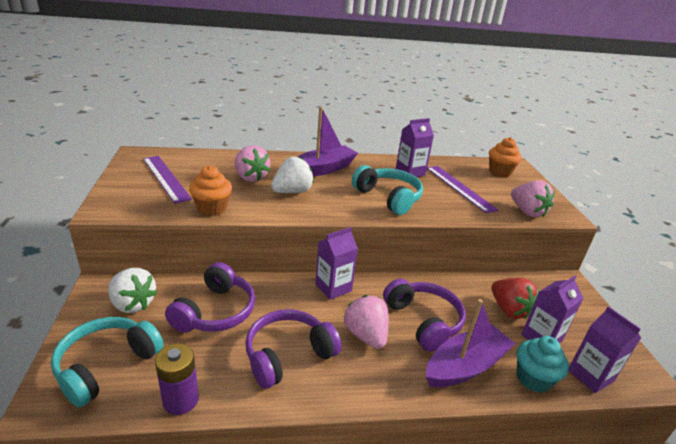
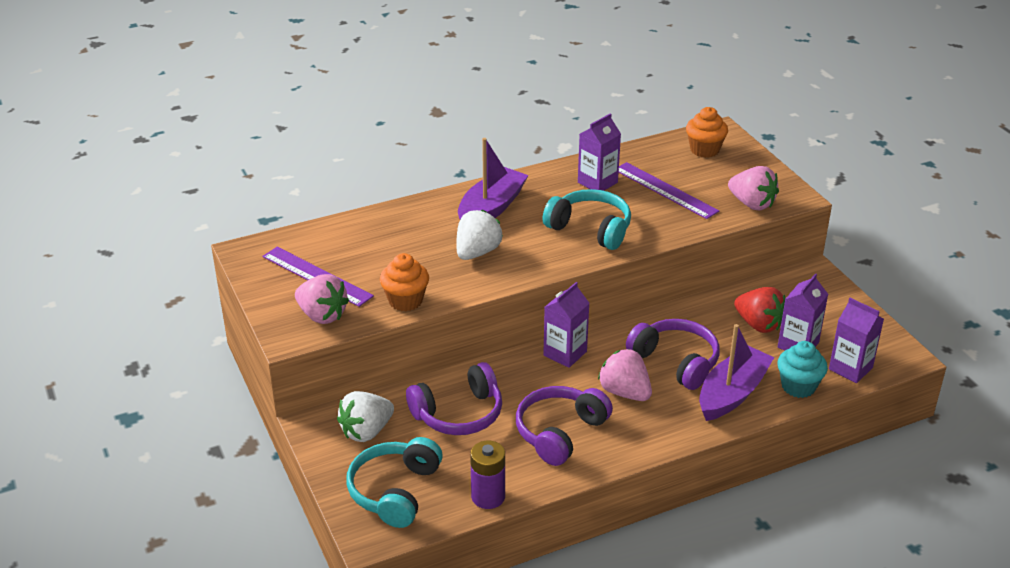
camera: 15 degrees left, 5 degrees up
(133, 304) = (366, 431): white strawberry -> white strawberry turned 120 degrees clockwise
(215, 311) = (459, 414): purple headphones -> purple headphones turned 60 degrees clockwise
(250, 177) = (414, 246): pink strawberry -> pink strawberry (322, 315)

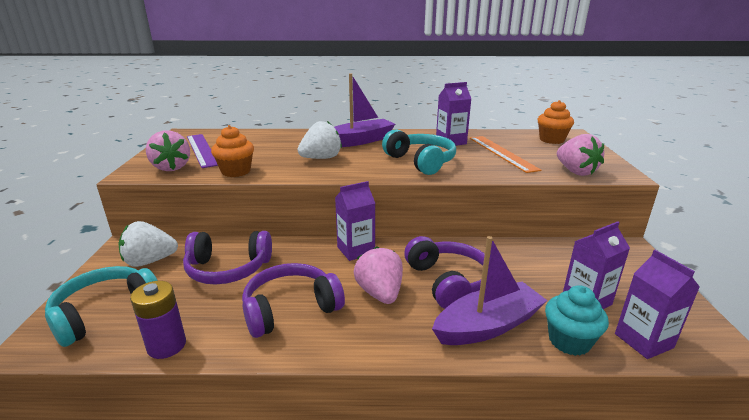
camera: 25 degrees right, 10 degrees down
(665, 190) = (502, 153): purple ruler -> orange ruler
(758, 324) = (551, 273): red strawberry -> none

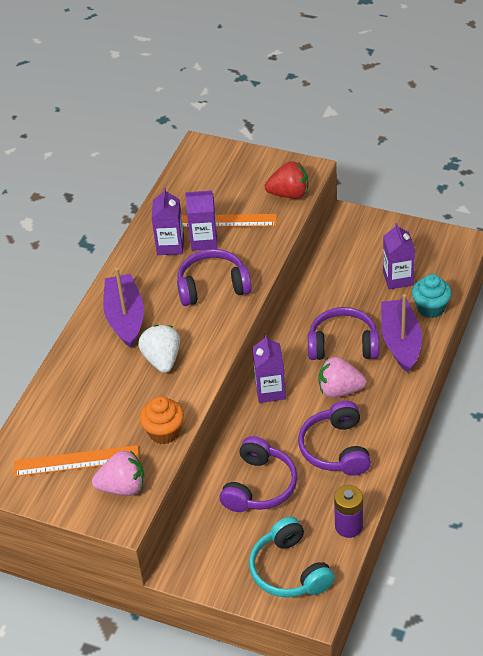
camera: 65 degrees left, 20 degrees up
(150, 261) = (218, 546): white strawberry -> none
(202, 150) = (76, 461): purple ruler -> orange ruler
(421, 161) = (212, 286): turquoise headphones -> purple headphones
(551, 140) = (208, 170): orange cupcake -> none
(575, 171) = (289, 194): pink strawberry -> red strawberry
(643, 341) = (444, 273): purple carton -> purple carton (204, 241)

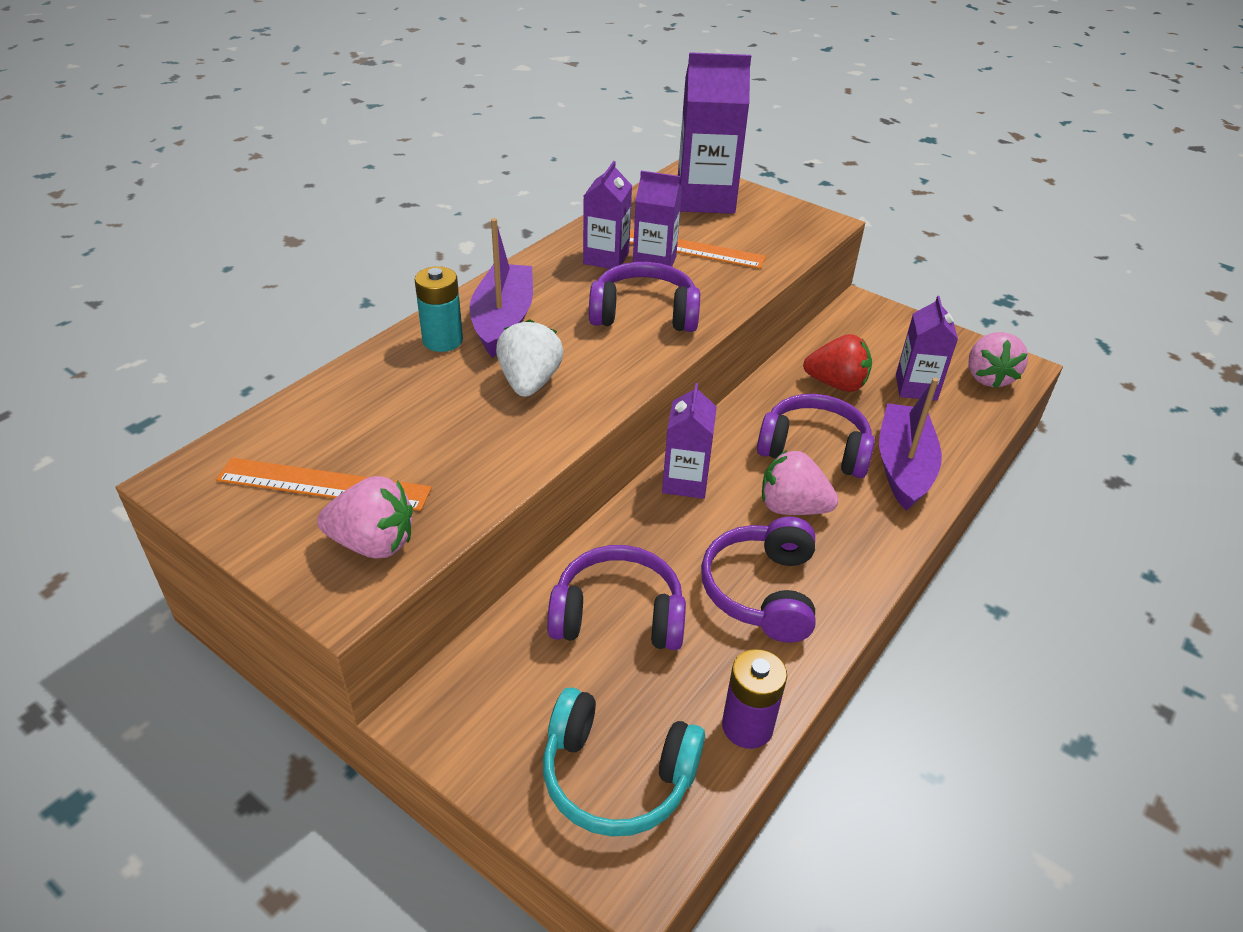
camera: 10 degrees right, 5 degrees down
(94, 344) = (442, 340): none -> turquoise battery
(164, 432) = (482, 479): orange cupcake -> none
(219, 170) = (705, 199): none -> purple carton
(259, 486) = (618, 615): purple headphones -> purple headphones turned 120 degrees counterclockwise
(289, 194) = (790, 240): red strawberry -> red strawberry (836, 384)
(289, 570) = (616, 776): turquoise headphones -> turquoise headphones turned 60 degrees counterclockwise
(430, 308) = (958, 434): turquoise cupcake -> none
(443, 257) = (988, 377): none -> pink strawberry

